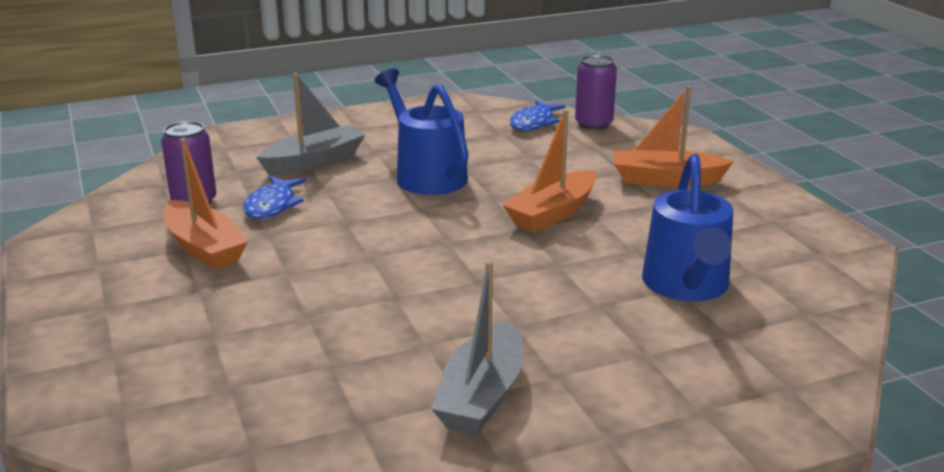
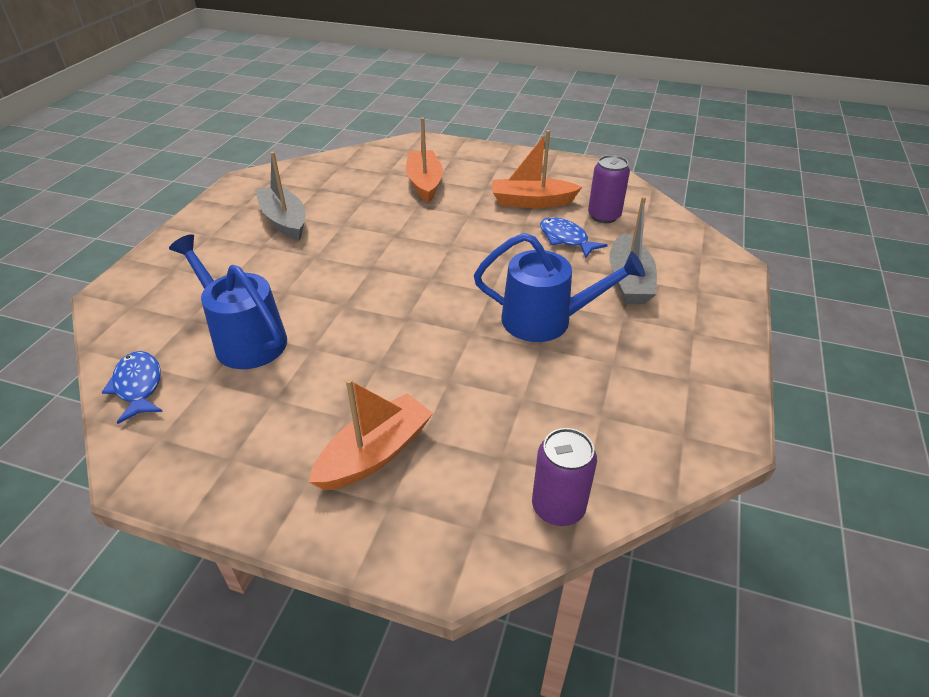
camera: 130 degrees right, 15 degrees up
(534, 123) = (606, 457): blue fish -> blue fish (138, 386)
(552, 213) = (407, 344): orange boat -> orange boat (424, 183)

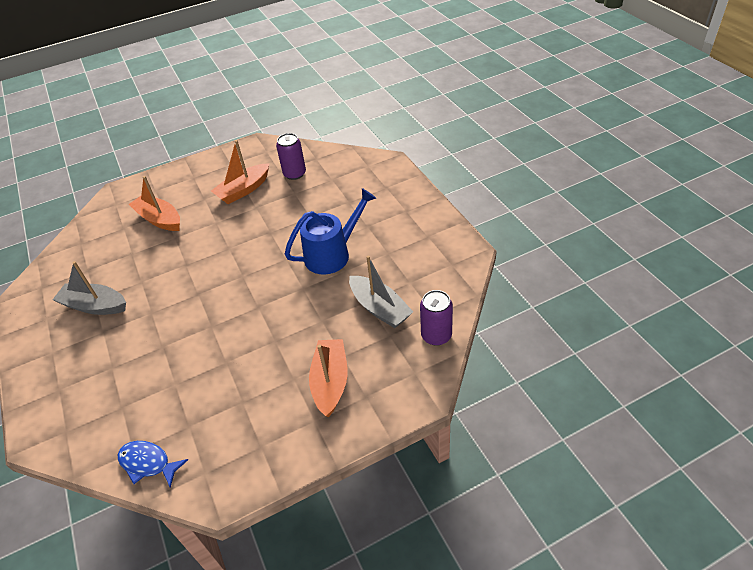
camera: 40 degrees left, 5 degrees up
(244, 338) = (176, 389): blue watering can -> none
(566, 239) = (290, 201): blue fish -> none
(629, 281) = (349, 204): grey boat -> grey boat (380, 308)

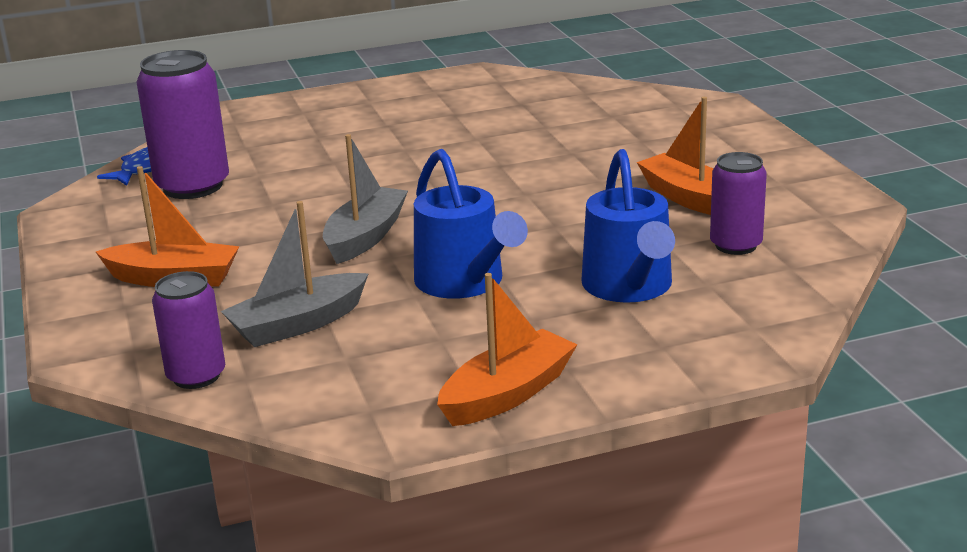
camera: 95 degrees right, 20 degrees down
(95, 306) = (441, 115): grey boat -> grey boat (365, 237)
(159, 219) = (624, 138): orange boat -> orange boat (507, 394)
(189, 418) = (192, 186): none -> purple can
(336, 200) = (630, 288): none -> blue watering can

